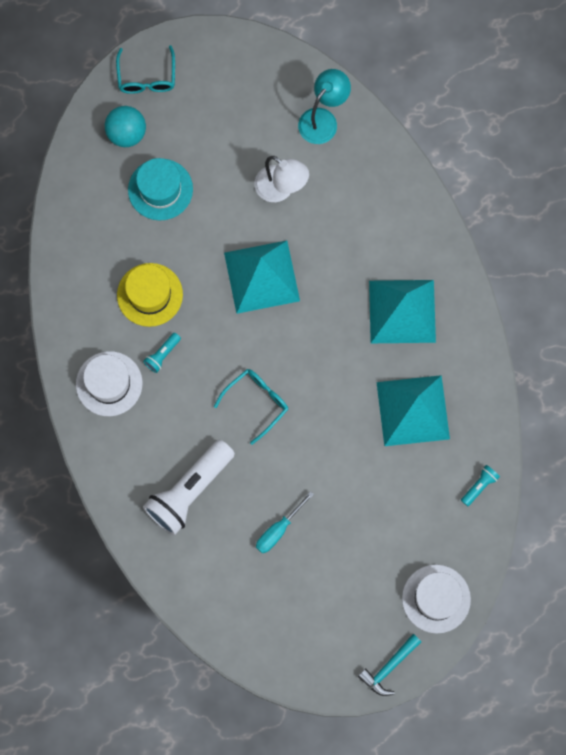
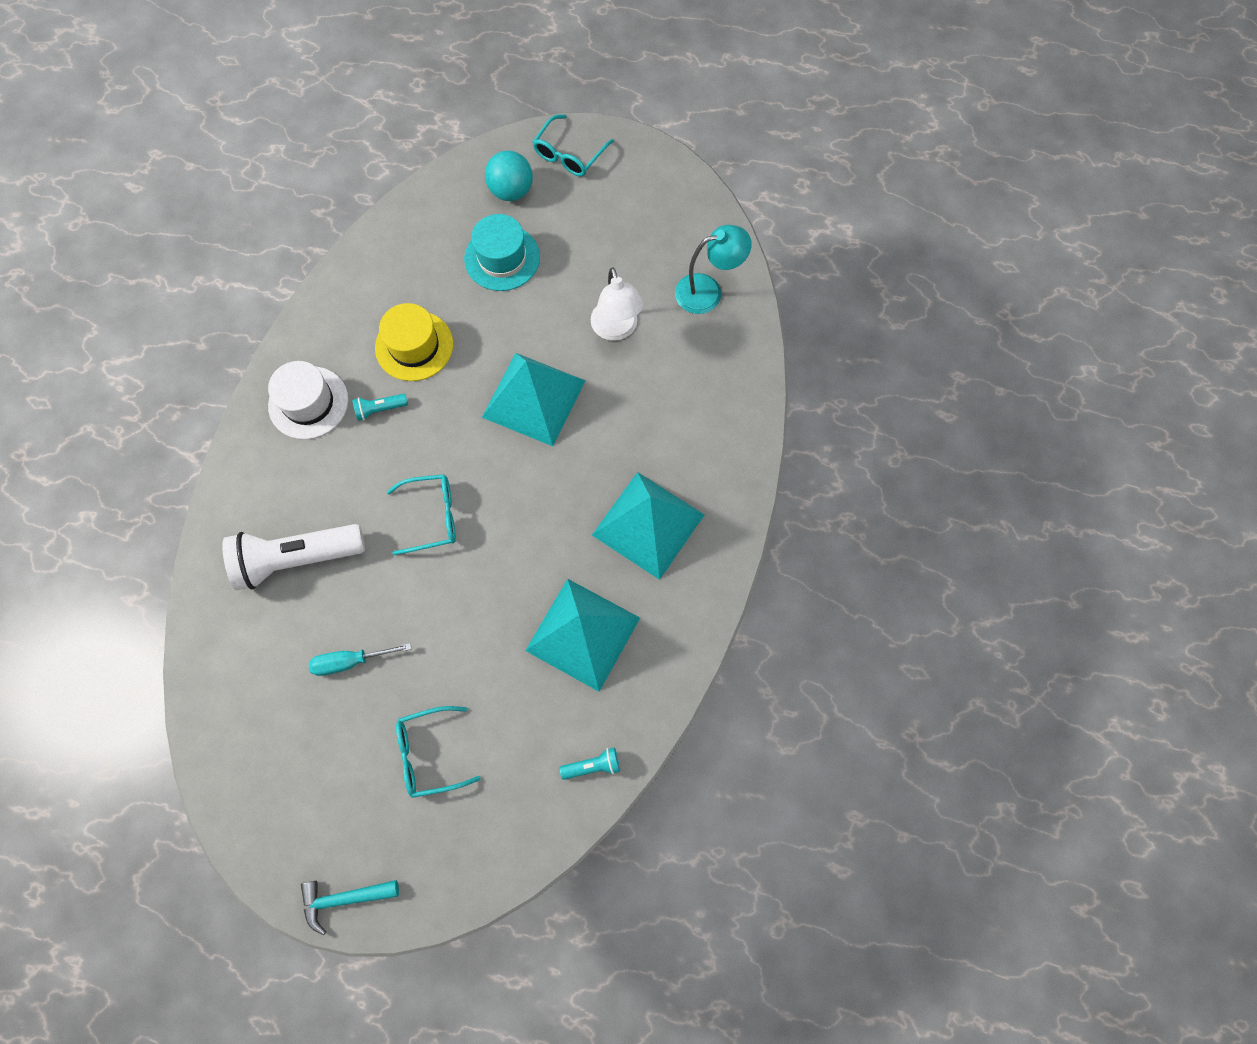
camera: 35 degrees right, 5 degrees down
(374, 549) = (430, 754): none -> turquoise glasses
(436, 598) = (453, 858): white hat -> none

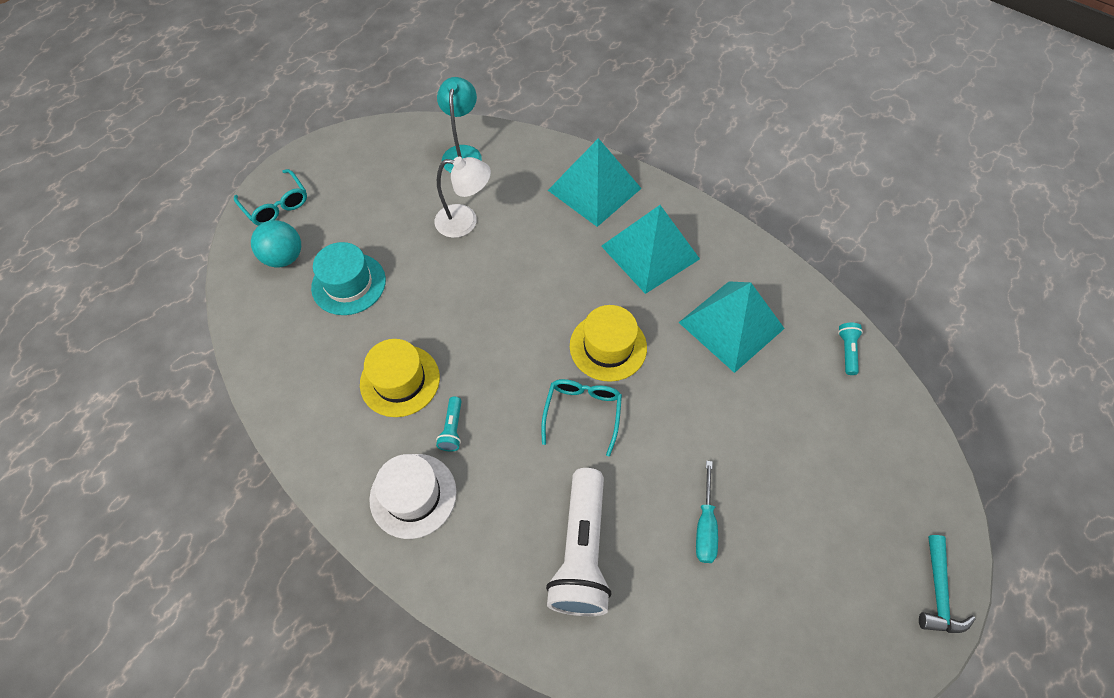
camera: 70 degrees left, 10 degrees down
(430, 754) = (812, 477): turquoise glasses -> none
(513, 517) = (608, 346): none -> yellow hat
(534, 399) = (501, 299): turquoise pyramid -> turquoise pyramid (594, 189)

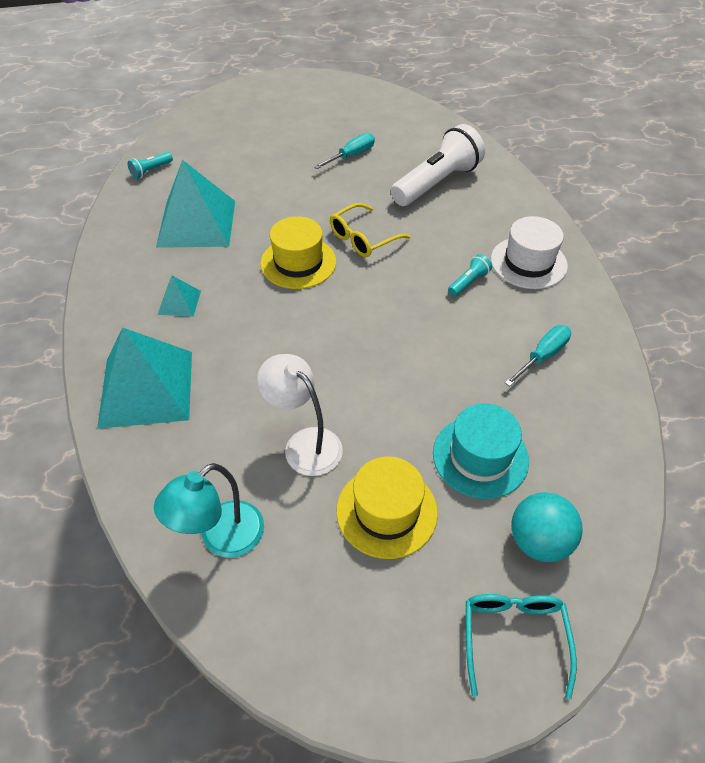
camera: 140 degrees left, 10 degrees down
(346, 393) = (542, 356): none -> turquoise screwdriver
(400, 380) = (487, 338): yellow hat -> yellow hat (386, 511)
(582, 413) = (363, 238): turquoise glasses -> yellow glasses
(650, 252) = (179, 302): turquoise pyramid -> turquoise pyramid, size x0.46
(938, 593) = (270, 84): turquoise hammer -> none

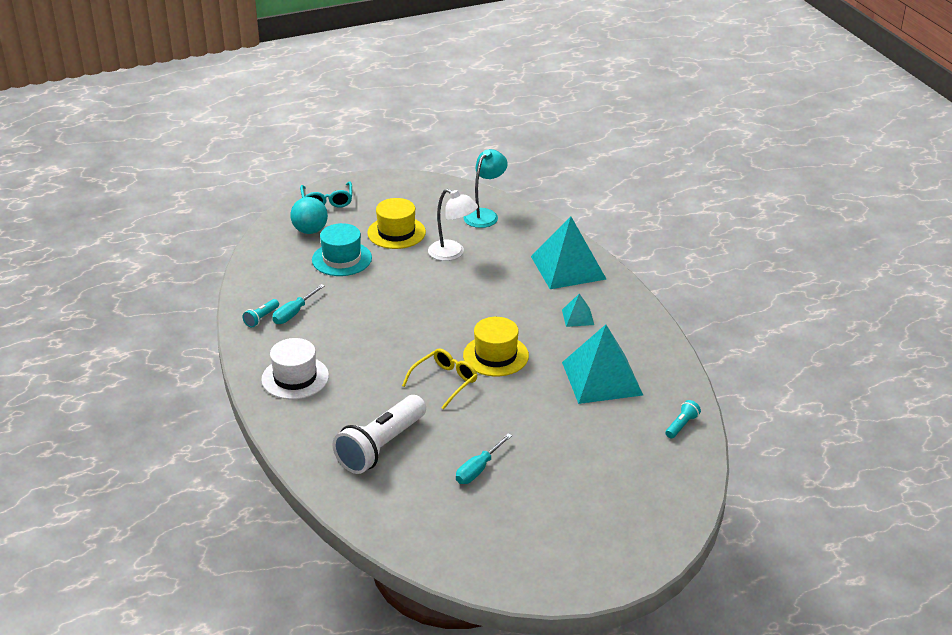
camera: 170 degrees right, 15 degrees down
(468, 282) = (348, 356): turquoise flashlight -> turquoise flashlight (261, 318)

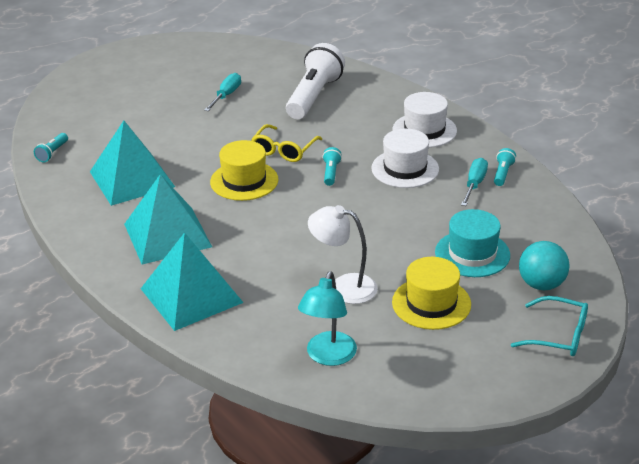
camera: 165 degrees right, 0 degrees up
(327, 201) = (558, 335): turquoise glasses -> turquoise glasses turned 135 degrees clockwise
(343, 339) = (405, 169): none -> white hat
(412, 348) = (331, 173): none -> turquoise flashlight
(578, 317) = (167, 235): turquoise pyramid -> turquoise pyramid, size x2.19

